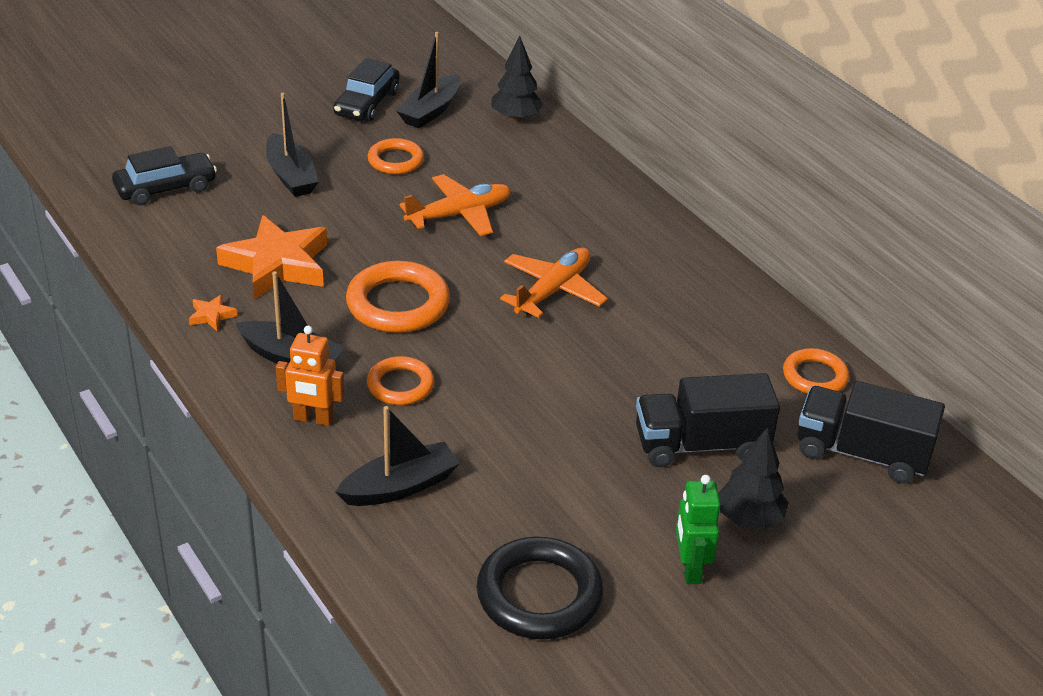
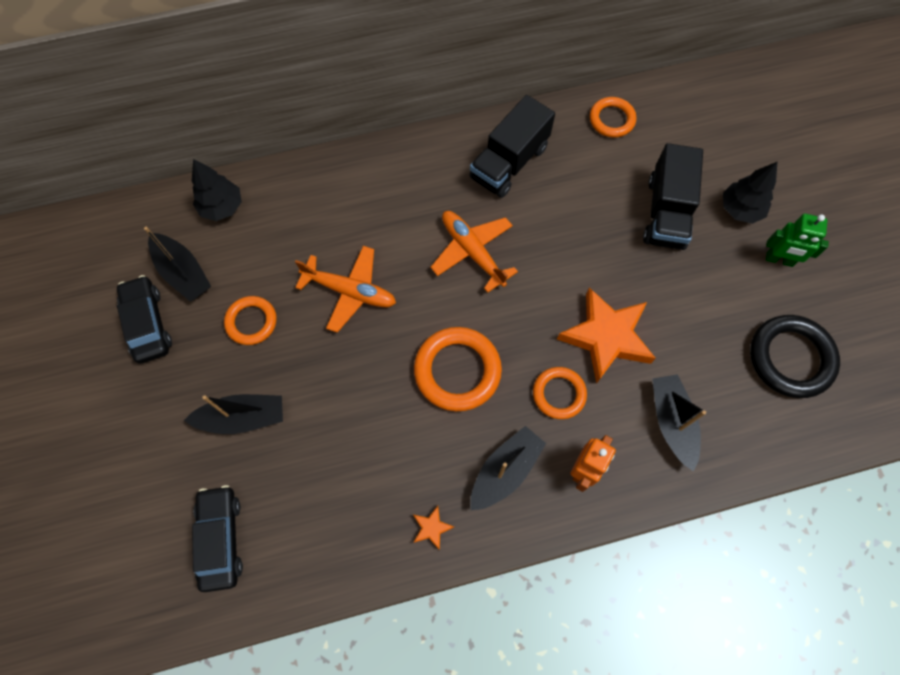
camera: 70 degrees left, 30 degrees up
(277, 264) = (375, 457): orange star -> orange star (606, 337)
(367, 104) = (148, 324): black car -> black car turned 150 degrees counterclockwise
(459, 214) = (350, 291): orange plane -> orange plane turned 120 degrees clockwise
(861, 453) = (692, 123): black truck -> black truck (509, 162)

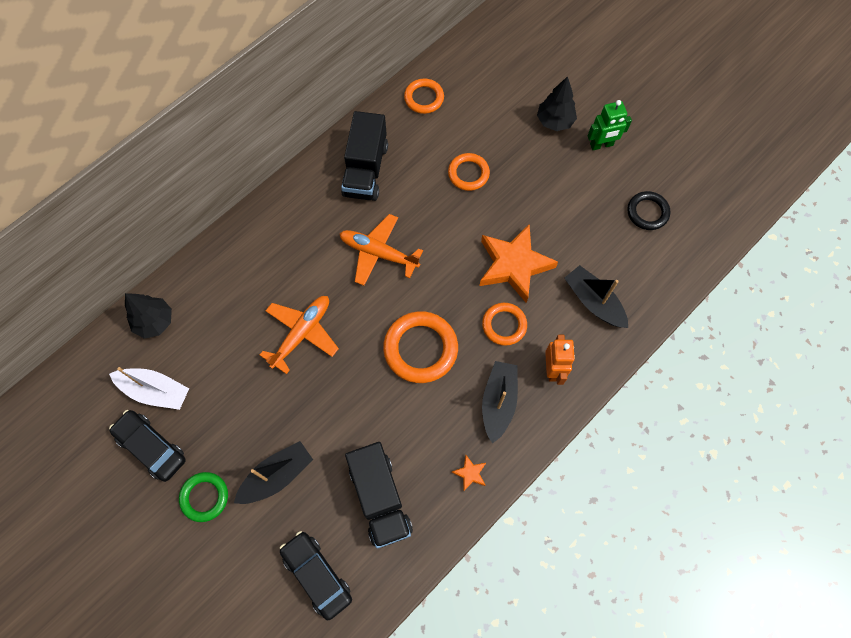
camera: 30 degrees left, 0 degrees up
(165, 399) = (204, 497): none -> green ring
(183, 273) = (155, 391): black boat -> white boat
(251, 322) = (237, 399): orange ring -> orange ring (468, 173)
(350, 291) = (302, 333): orange plane -> orange plane turned 45 degrees counterclockwise
(666, 212) = (503, 150): black truck -> black truck (380, 498)
(790, 358) = (647, 212): black ring -> black ring, size x0.61

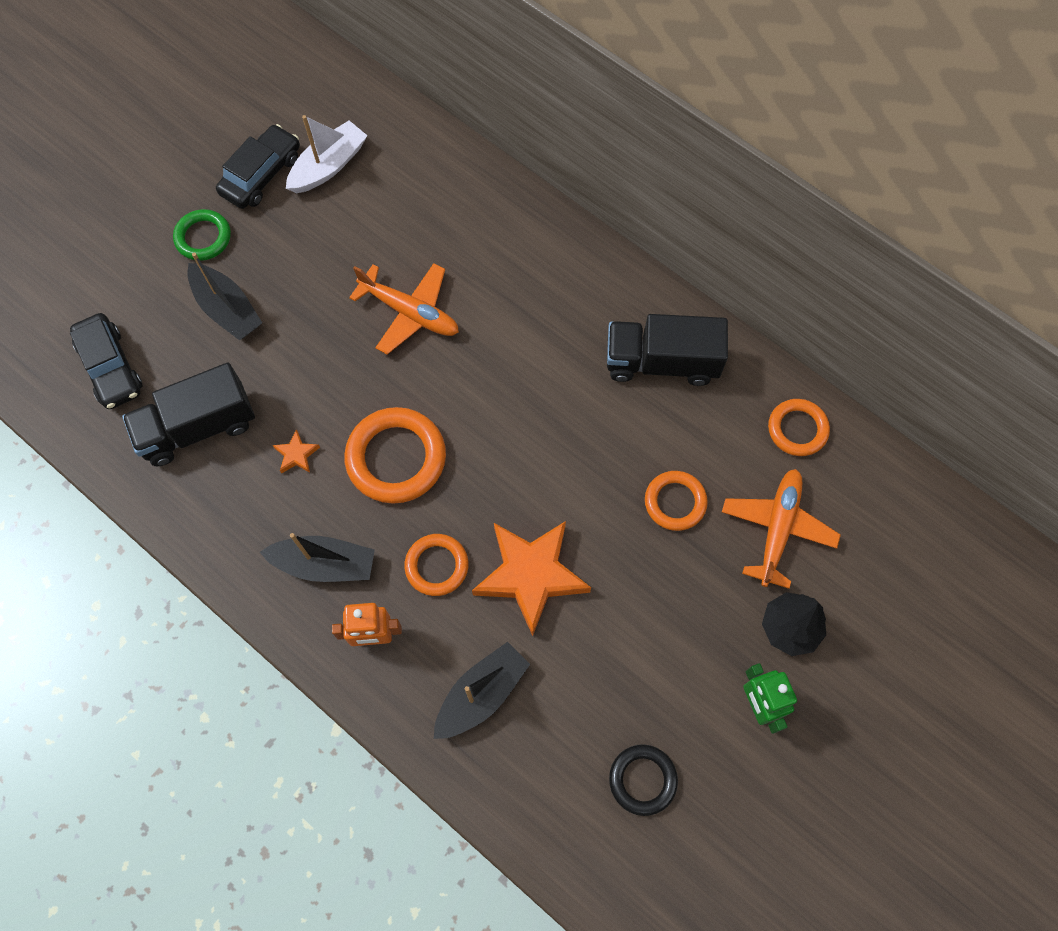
camera: 85 degrees right, 0 degrees up
(155, 322) = (416, 150): black tree -> none
(155, 391) = (329, 166): white boat -> white boat turned 150 degrees counterclockwise
(317, 575) = (110, 367): black car -> black car turned 105 degrees clockwise
(378, 253) = (532, 392): orange plane -> orange plane (777, 528)
(470, 473) = (228, 533): orange star -> orange star (296, 454)

